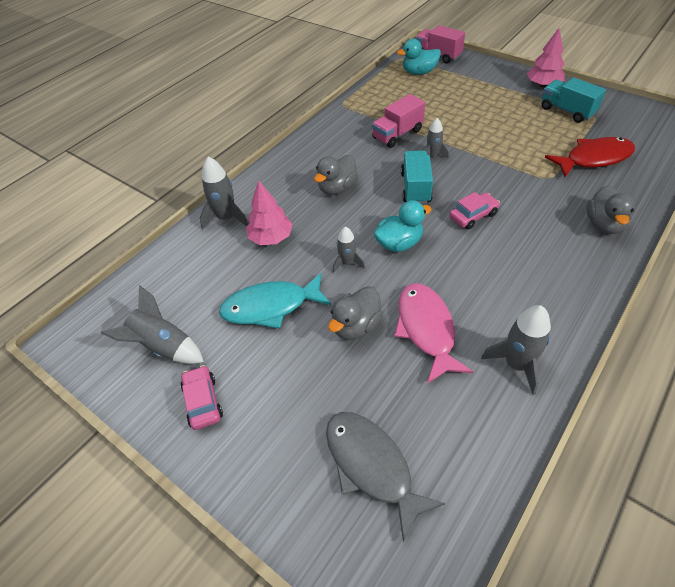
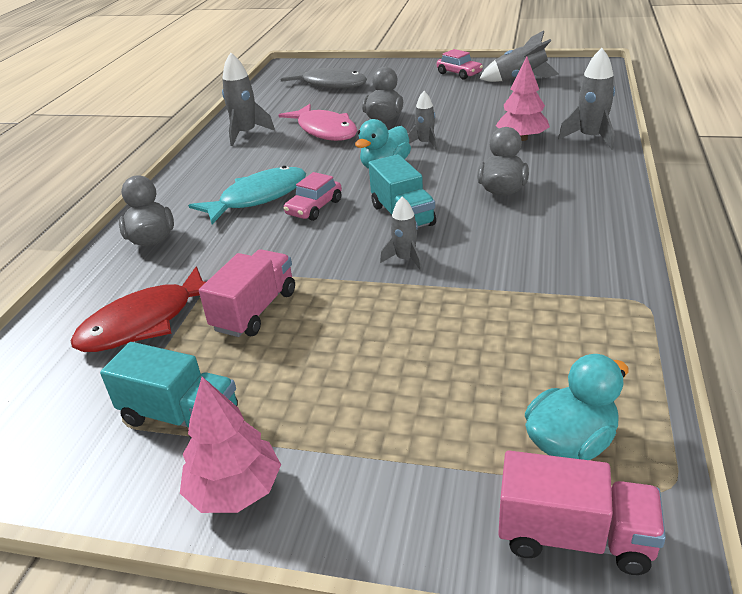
camera: 155 degrees right, 15 degrees down
(271, 307) = (465, 109): turquoise fish -> turquoise fish (258, 197)
(397, 134) = (486, 275): pink truck -> pink truck (255, 311)

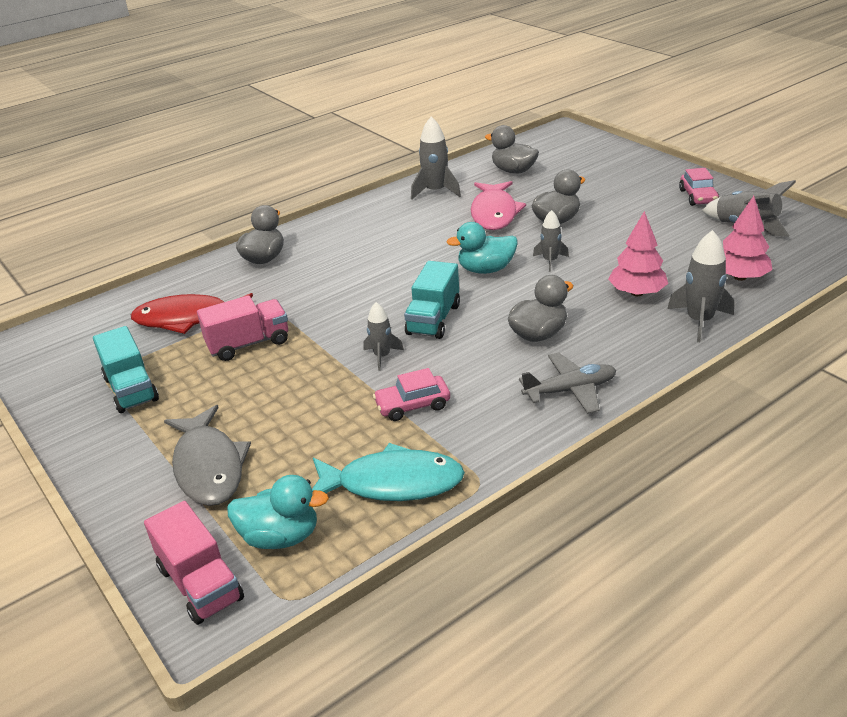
camera: 40 degrees right, 0 degrees up
(235, 490) = (101, 447): pink tree -> pink tree (740, 277)
(258, 197) = (365, 255): turquoise fish -> turquoise fish (392, 483)
(291, 100) = (513, 171): none -> grey duck
(314, 208) = (387, 282): pink car -> pink car (412, 405)
(330, 84) = (568, 165): grey fish -> grey fish (209, 466)
(589, 213) = (570, 390): none -> grey plane

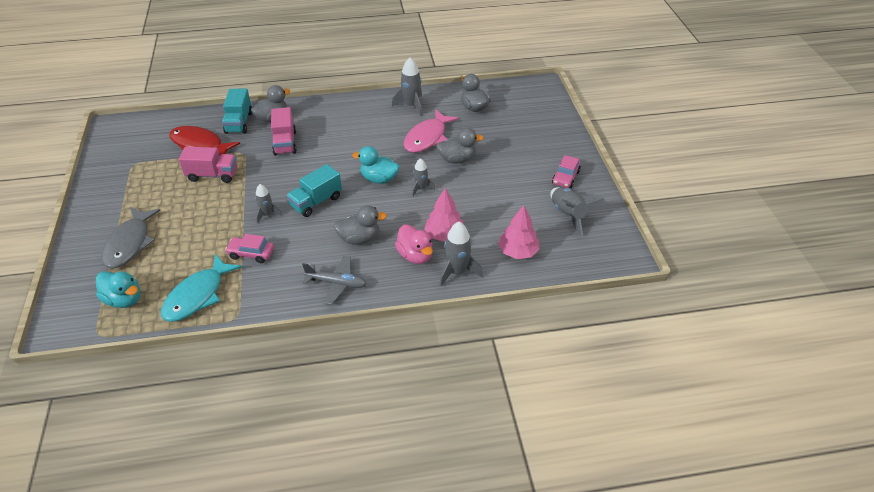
camera: 25 degrees right, 10 degrees up
(131, 389) = (137, 179): turquoise truck -> turquoise truck (239, 122)
(200, 584) = (72, 307): pink truck -> pink truck (285, 143)
(392, 483) = (198, 295): turquoise fish -> turquoise fish turned 90 degrees clockwise
(629, 325) = (415, 255): none -> pink duck

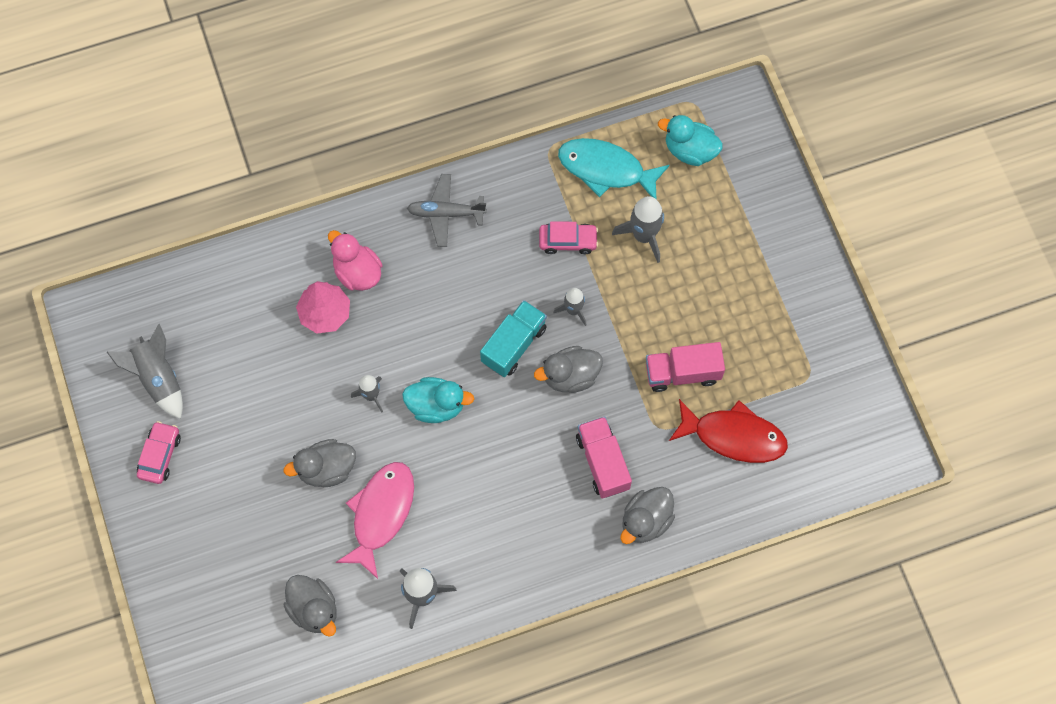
camera: 170 degrees right, 25 degrees up
(130, 243) = (730, 231): grey fish -> none
(198, 295) = (606, 169): turquoise fish -> turquoise fish turned 90 degrees counterclockwise
(239, 122) = (695, 500): turquoise truck -> none
(359, 238) = (436, 289): grey duck -> grey duck (570, 376)
(457, 272) = (300, 255): grey rocket -> grey rocket (643, 235)
(518, 252) = (225, 300): pink tree -> none

